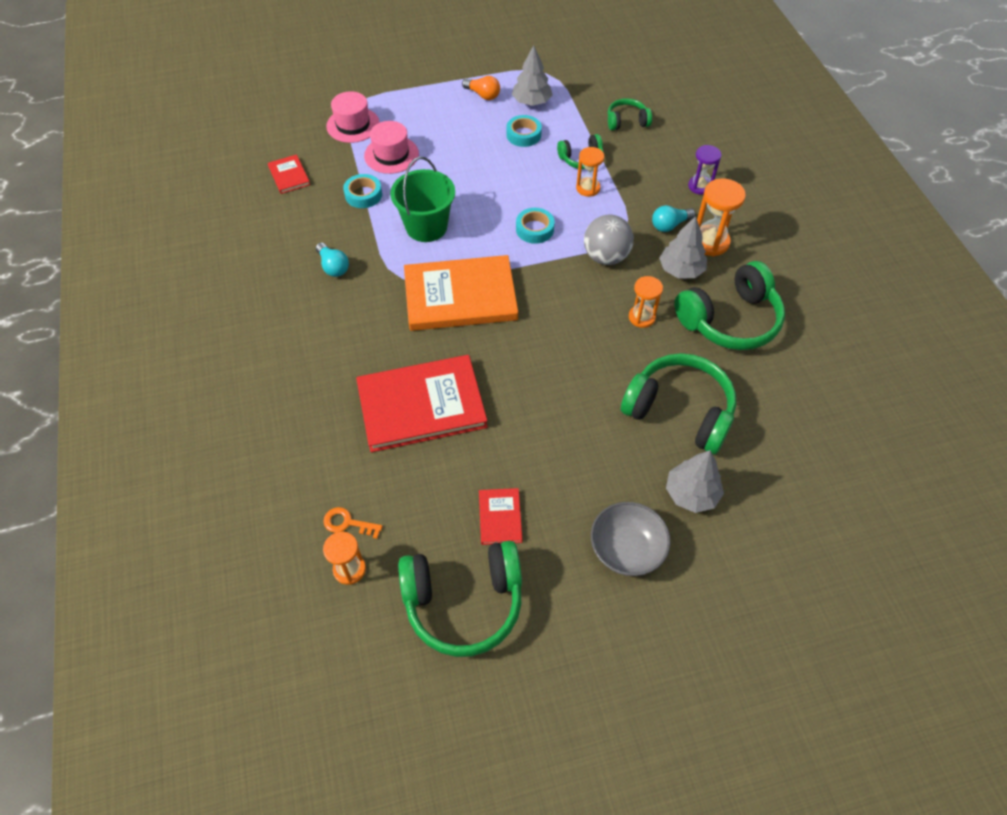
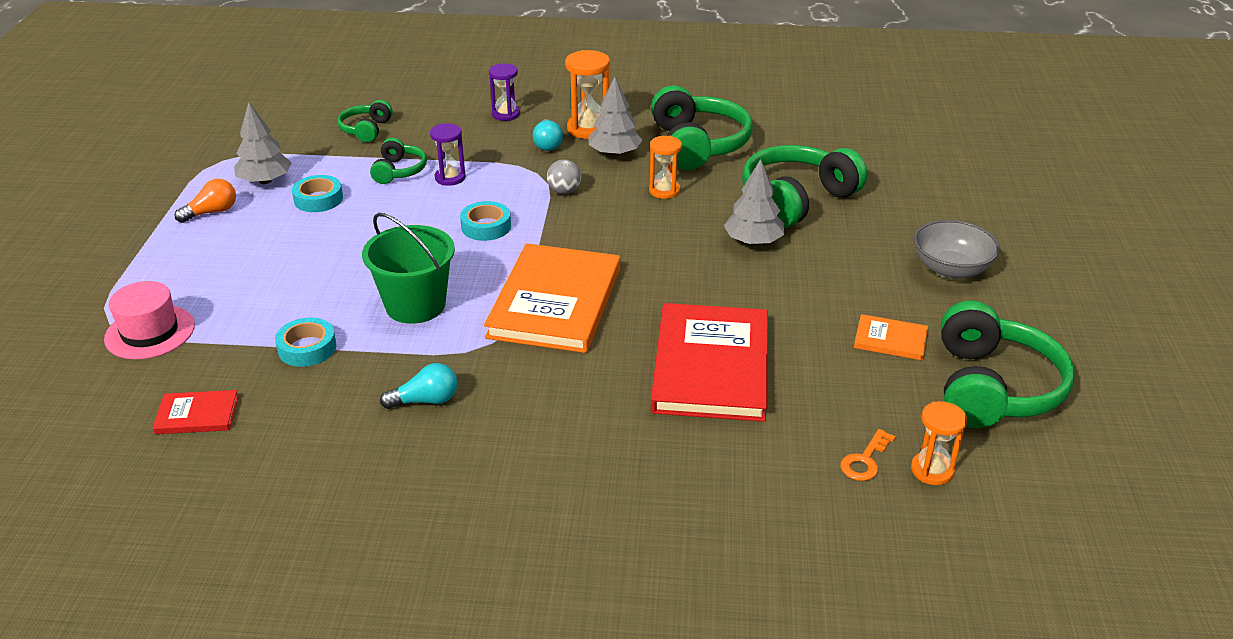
camera: 70 degrees left, 20 degrees down
(391, 155) = (250, 308): pink hat -> none
(500, 517) = (890, 340): red book -> orange book
(588, 188) = (450, 178): orange hourglass -> purple hourglass
(606, 257) = (564, 191): grey ball -> grey ball, size x0.58
(691, 493) = (896, 217): grey tree -> grey tree (753, 241)

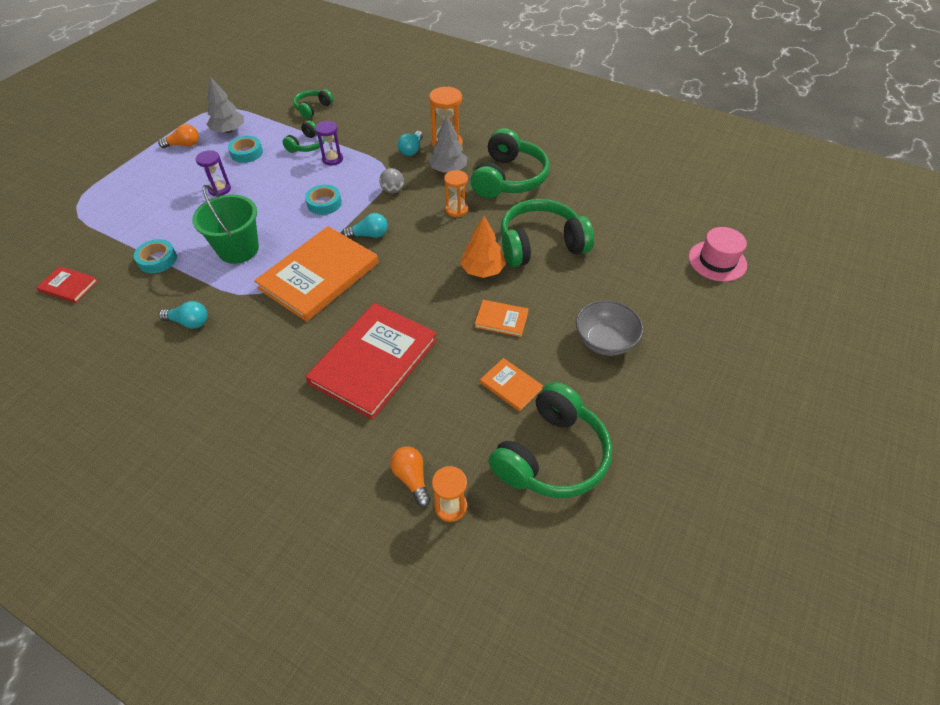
camera: 25 degrees right, 15 degrees up
(150, 332) = (90, 220): pink hat -> pink hat (717, 261)
(506, 114) = (404, 119): purple hourglass -> purple hourglass (219, 189)
(579, 244) = (369, 235): none -> turquoise light bulb
(753, 241) = (482, 270): grey tree -> orange tree
(820, 282) = (501, 319): none -> orange book
(865, 460) = (412, 478): orange key -> orange light bulb

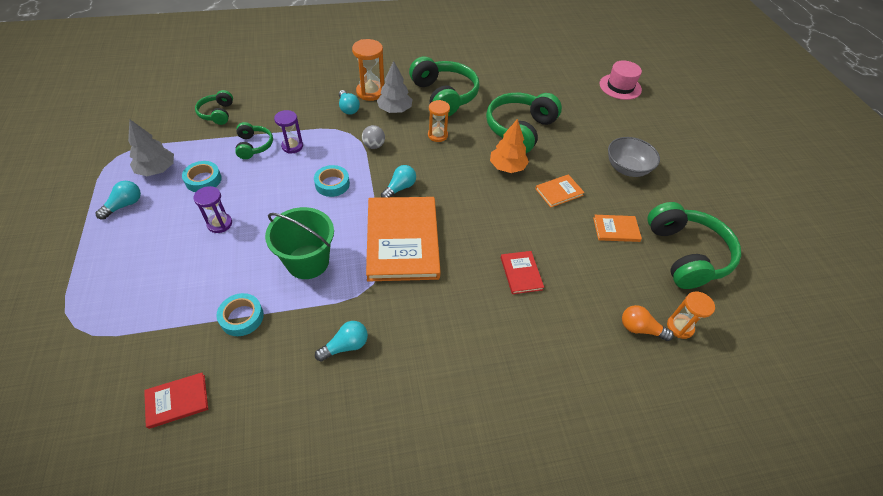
camera: 45 degrees left, 0 degrees up
(184, 145) = (124, 205): orange light bulb -> turquoise light bulb
(374, 361) = (521, 273): red book -> red book, size x0.45

